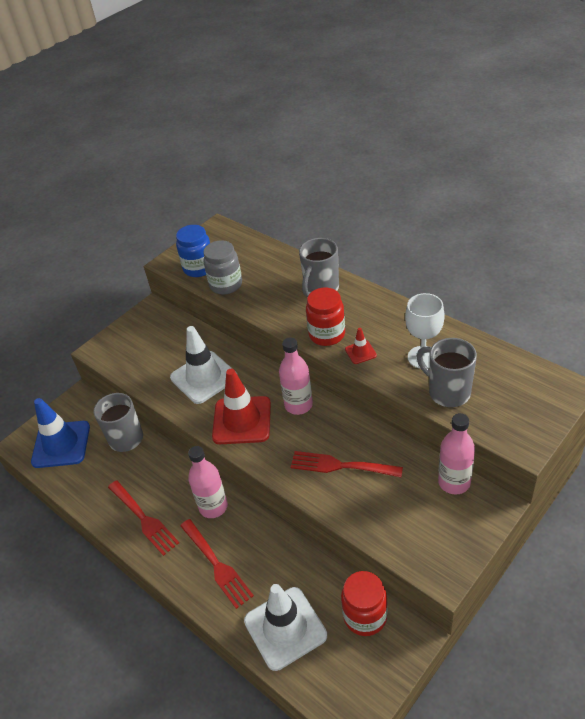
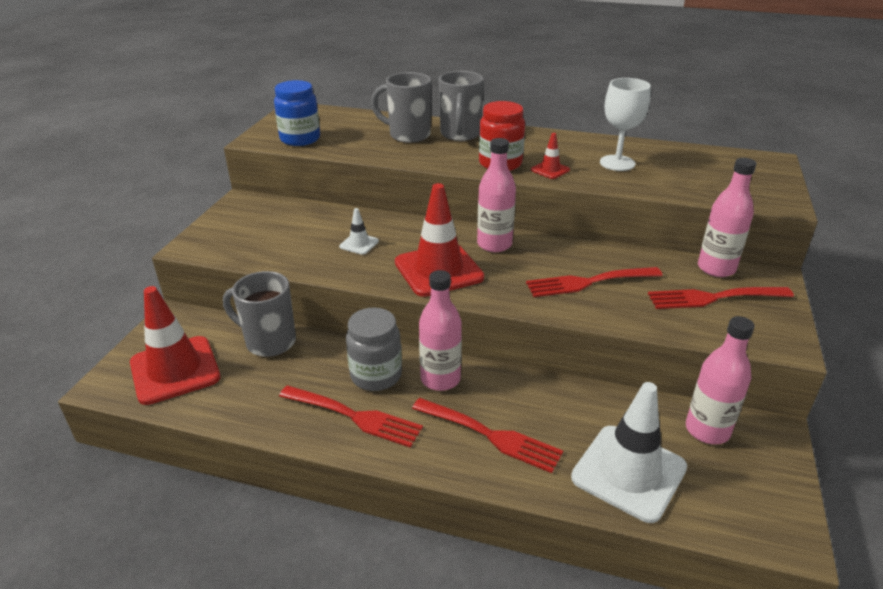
camera: 30 degrees left, 10 degrees down
(61, 444) = (175, 370): blue traffic cone -> red traffic cone
(204, 377) = (359, 244): white traffic cone -> white traffic cone, size x0.45
(226, 285) = (346, 146): grey jar -> grey jar (376, 375)
(365, 616) = (707, 430): red jar -> pink bottle
(426, 512) = (714, 298): none -> red fork
(447, 392) = (668, 181): grey mug -> grey mug (408, 135)

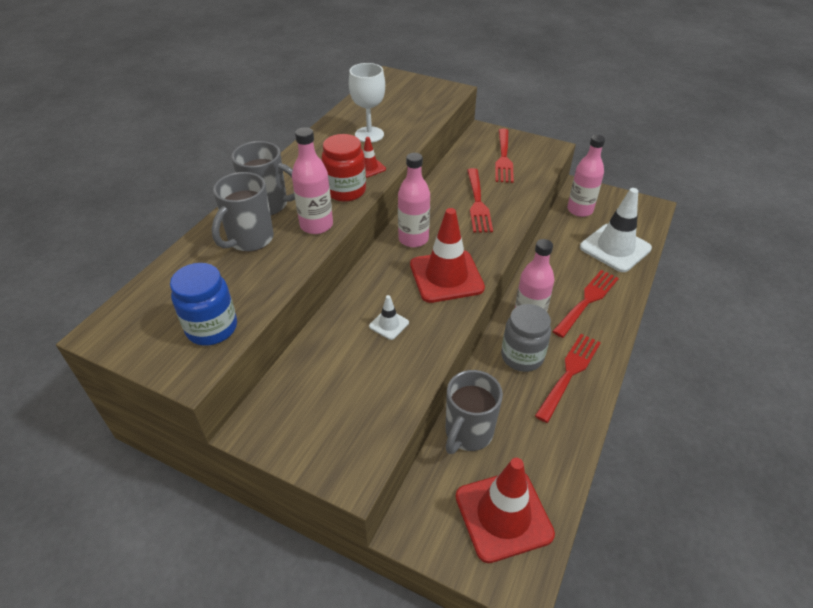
camera: 80 degrees left, 10 degrees up
(716, 268) = (470, 148): pink bottle -> pink bottle (316, 225)

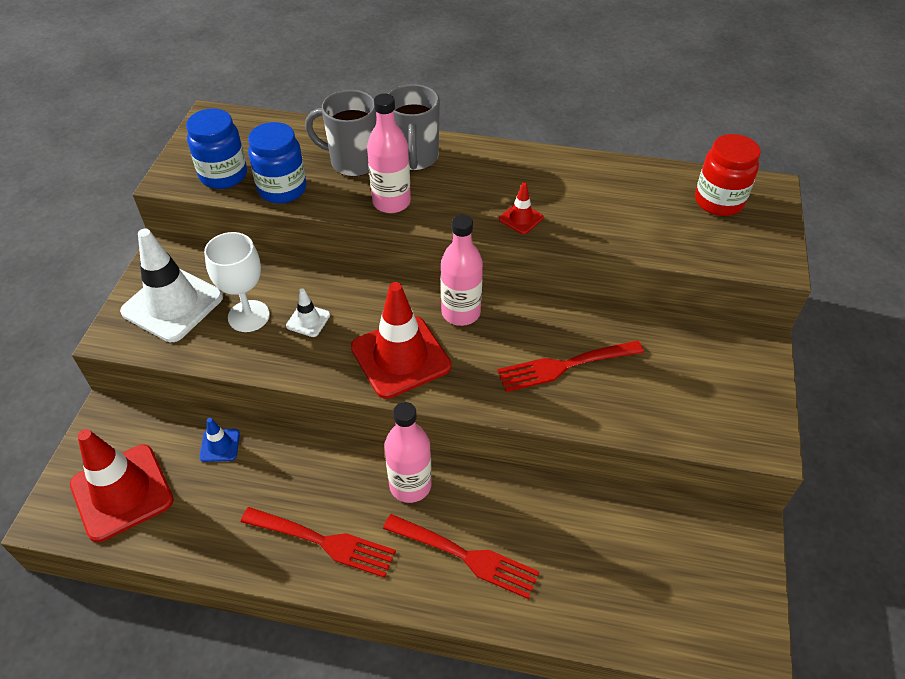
camera: 75 degrees right, 5 degrees up
(260, 288) = (282, 189): none -> blue jar
(346, 191) = (463, 210): red jar -> red jar (718, 201)
(369, 134) = (597, 202): white goblet -> white goblet (248, 316)
(467, 433) = (220, 445): grey mug -> blue traffic cone
(503, 158) = (697, 381): red fork -> none
(522, 356) = (341, 485): grey jar -> none
(580, 210) = (683, 533): pink bottle -> none
(615, 248) = (604, 592): white traffic cone -> white traffic cone (172, 304)

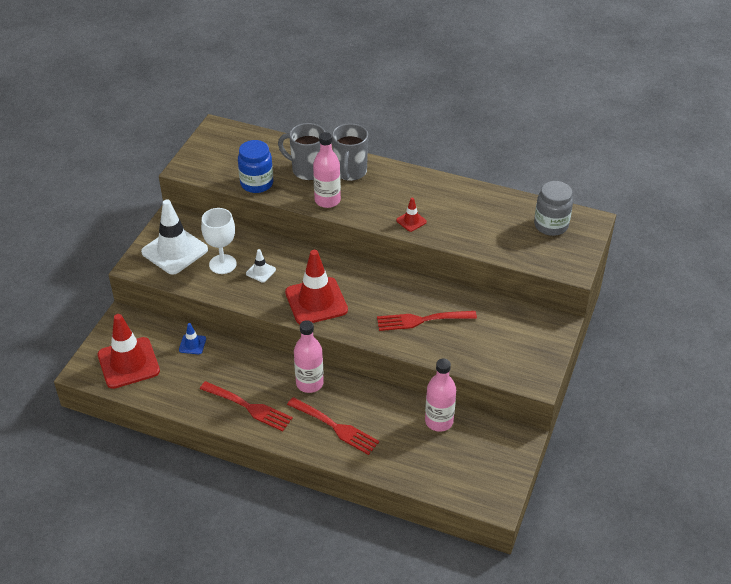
camera: 10 degrees right, 5 degrees down
(223, 175) = (219, 170): blue jar -> none
(461, 313) = (362, 279): pink bottle -> pink bottle (439, 421)
(718, 201) = (551, 225): red jar -> grey jar

